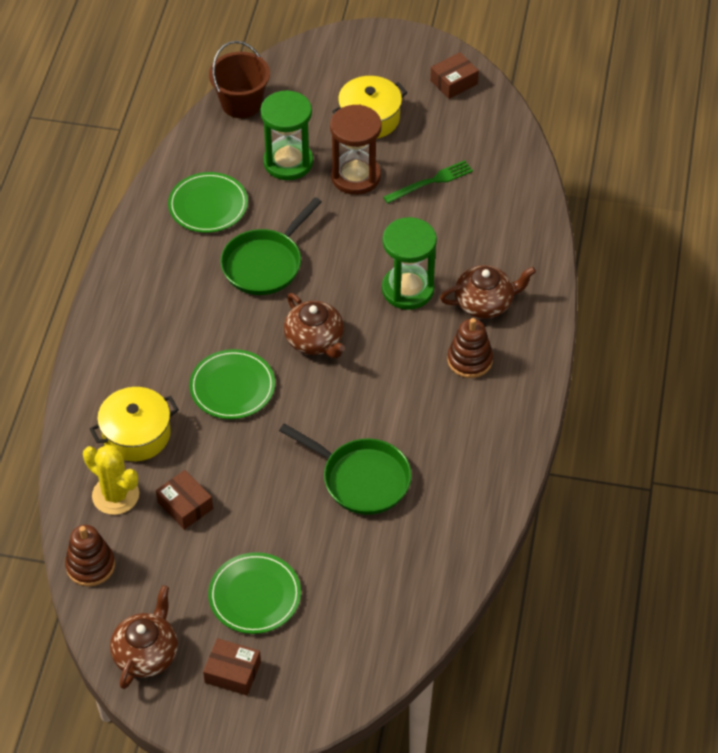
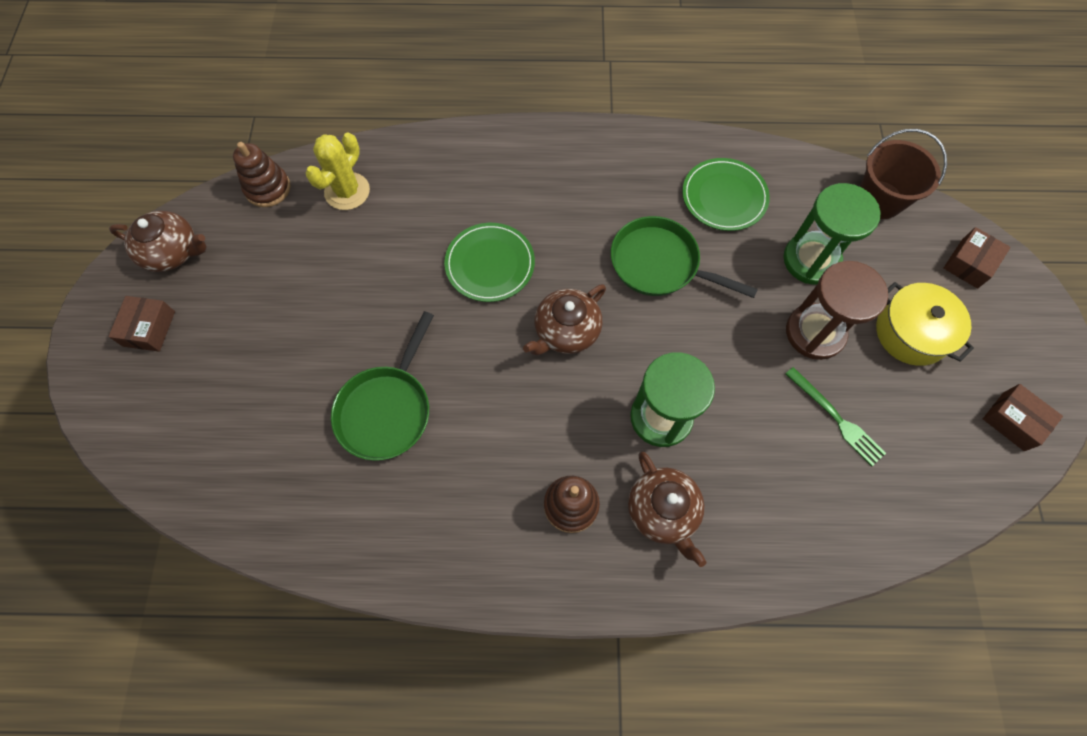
camera: 80 degrees right, 15 degrees up
(136, 434) = (419, 194): yellow pot -> none
(185, 505) = (339, 251): brown box -> brown box (969, 263)
(254, 595) = (237, 332): green plate -> none

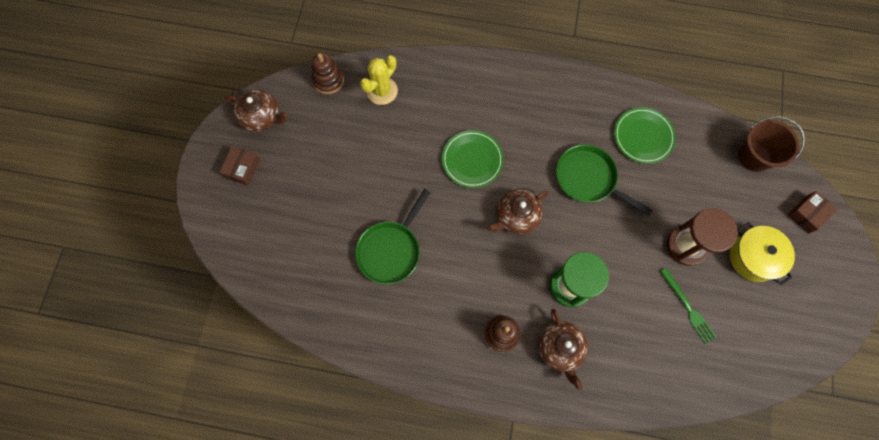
camera: 10 degrees right, 5 degrees up
(811, 260) = (695, 193): green hourglass -> none
(1013, 421) = (809, 330): brown box -> none

